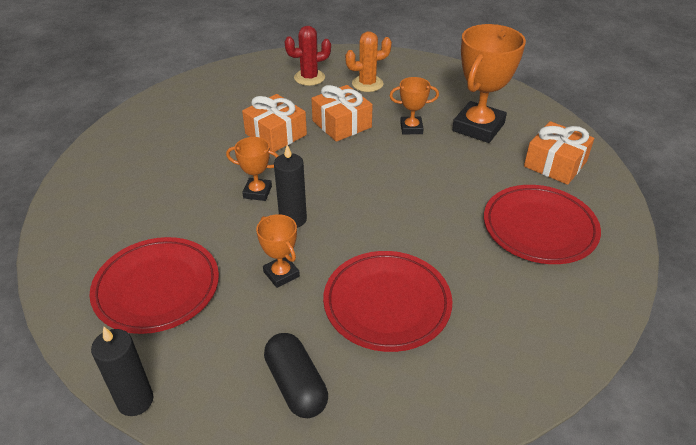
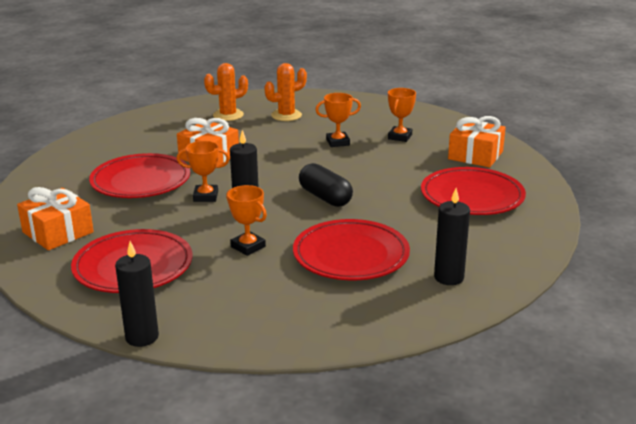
camera: 10 degrees left, 15 degrees down
(199, 162) = (141, 181): none -> red plate
(296, 385) = (286, 312): black capsule -> black capsule (325, 197)
(309, 78) = (228, 115): red cactus -> orange cactus
(341, 124) = (271, 145): orange gift -> orange gift (58, 232)
(478, 127) = (400, 137): orange trophy -> orange trophy, size x0.52
(488, 356) = (449, 277): none -> black candle

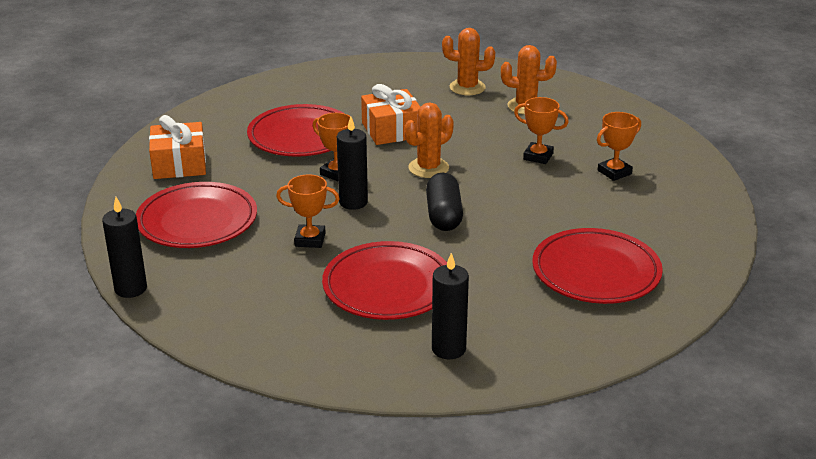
camera: 35 degrees right, 5 degrees up
(248, 247) = (310, 240): orange trophy -> orange trophy turned 75 degrees counterclockwise
(271, 172) = (428, 168): none -> orange cactus
(475, 155) = (670, 224): orange gift -> none

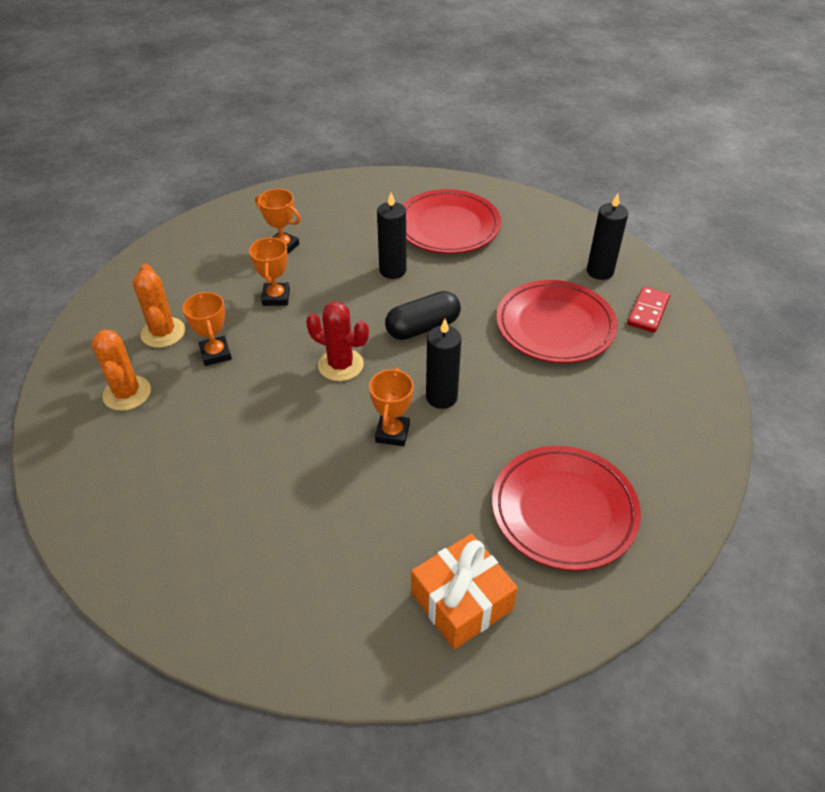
camera: 115 degrees left, 15 degrees up
(130, 289) = (709, 502): black candle -> black candle (392, 270)
(301, 136) = (325, 503): red plate -> none
(310, 240) = (527, 402): orange trophy -> orange trophy (215, 354)
(360, 355) = (648, 311): none -> red domino
(392, 130) = (269, 423): orange gift -> none
(428, 168) = (340, 365): orange cactus -> red cactus

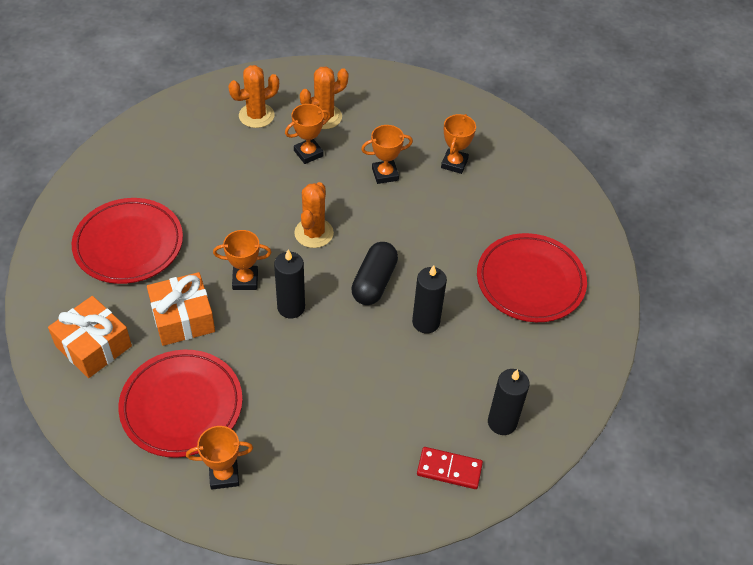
camera: 75 degrees right, 5 degrees up
(340, 365) = (314, 233): red cactus -> orange cactus
(392, 270) = (446, 248): black candle -> black candle (426, 322)
(423, 327) = (374, 282): black capsule -> black capsule turned 60 degrees clockwise
(436, 499) = (183, 318): none -> orange gift
(555, 326) = (404, 386): red plate -> red plate (129, 244)
(655, 479) = (224, 475): none -> orange trophy

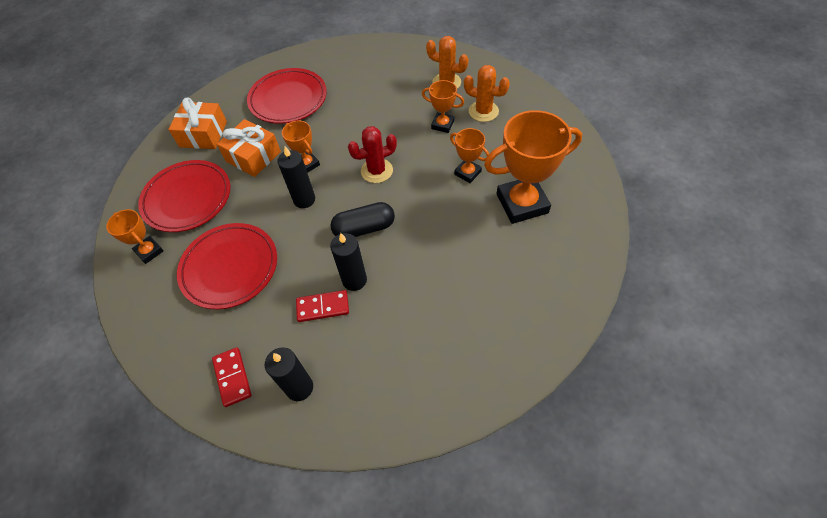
camera: 60 degrees right, 5 degrees up
(314, 233) = (377, 171): orange cactus -> red cactus
(434, 361) = (323, 307): none -> red domino
(454, 163) = (522, 203): orange trophy -> orange trophy, size x1.94
(530, 281) = (454, 323): red plate -> red plate (230, 268)

